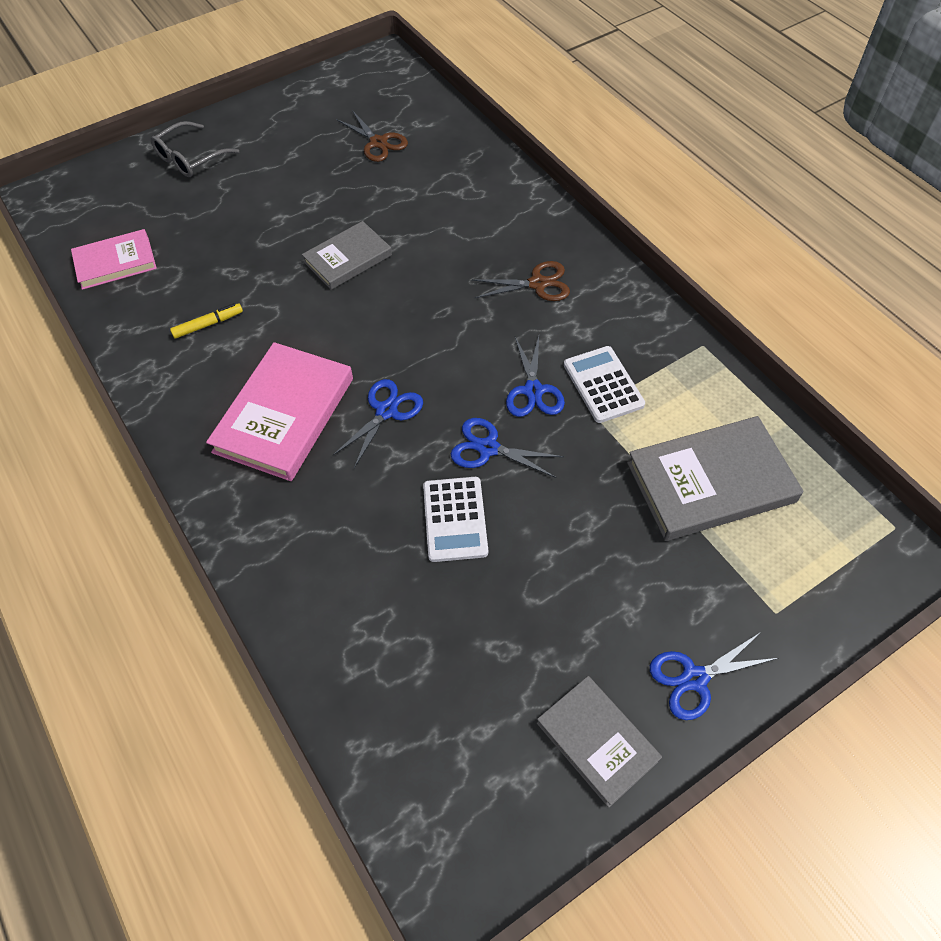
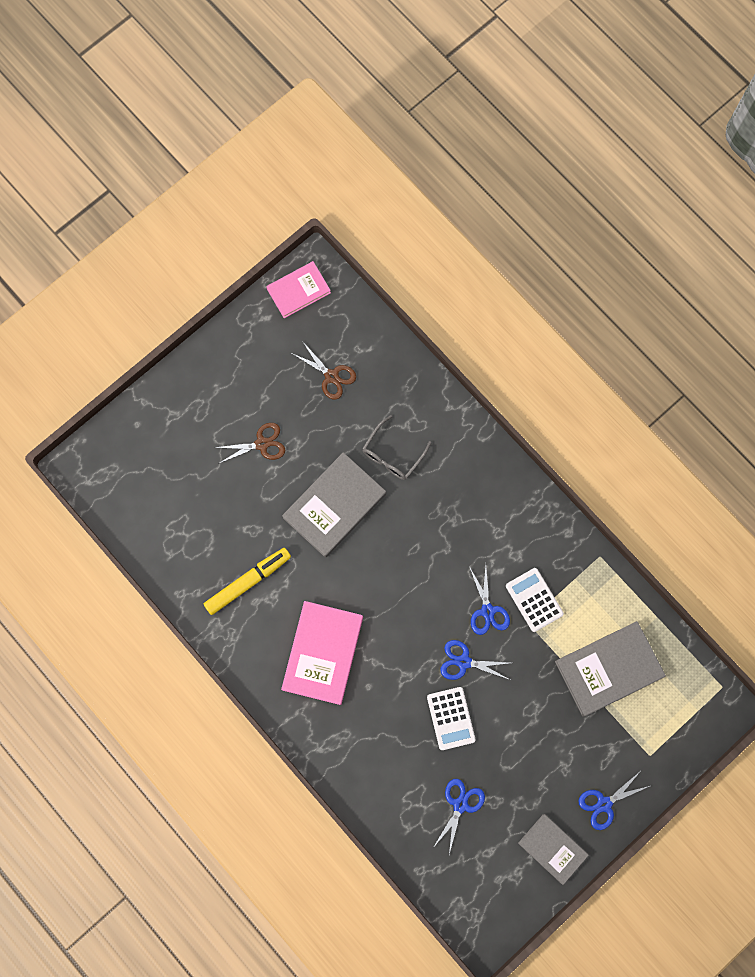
camera: 10 degrees left, 20 degrees up
(115, 262) = (160, 531): pink book -> pink book (298, 291)
(190, 158) = (182, 412): grey glasses -> grey glasses (393, 454)
(208, 324) = (247, 582): yellow marker -> yellow marker, size x1.88
(348, 258) = (334, 506): grey book -> grey book, size x1.59
(386, 411) = (391, 641): blue scissors -> blue scissors (460, 805)
(537, 284) = (479, 513): brown scissors -> brown scissors (262, 444)

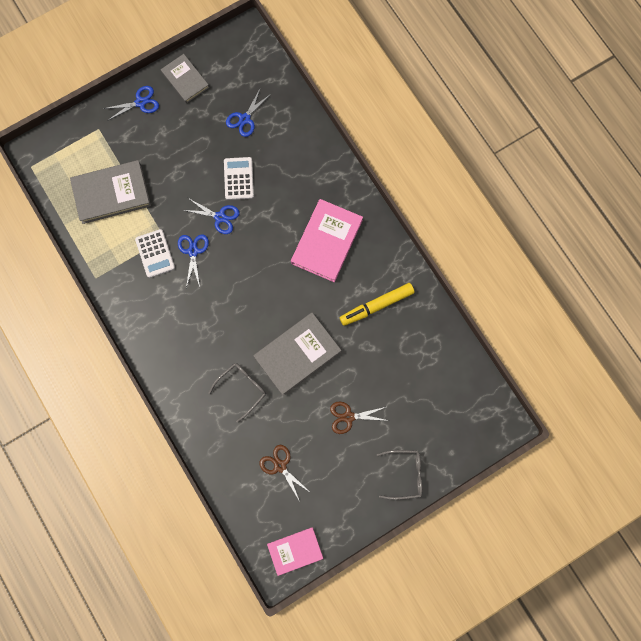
camera: 170 degrees left, 0 degrees up
(188, 391) = (404, 474): none -> grey glasses

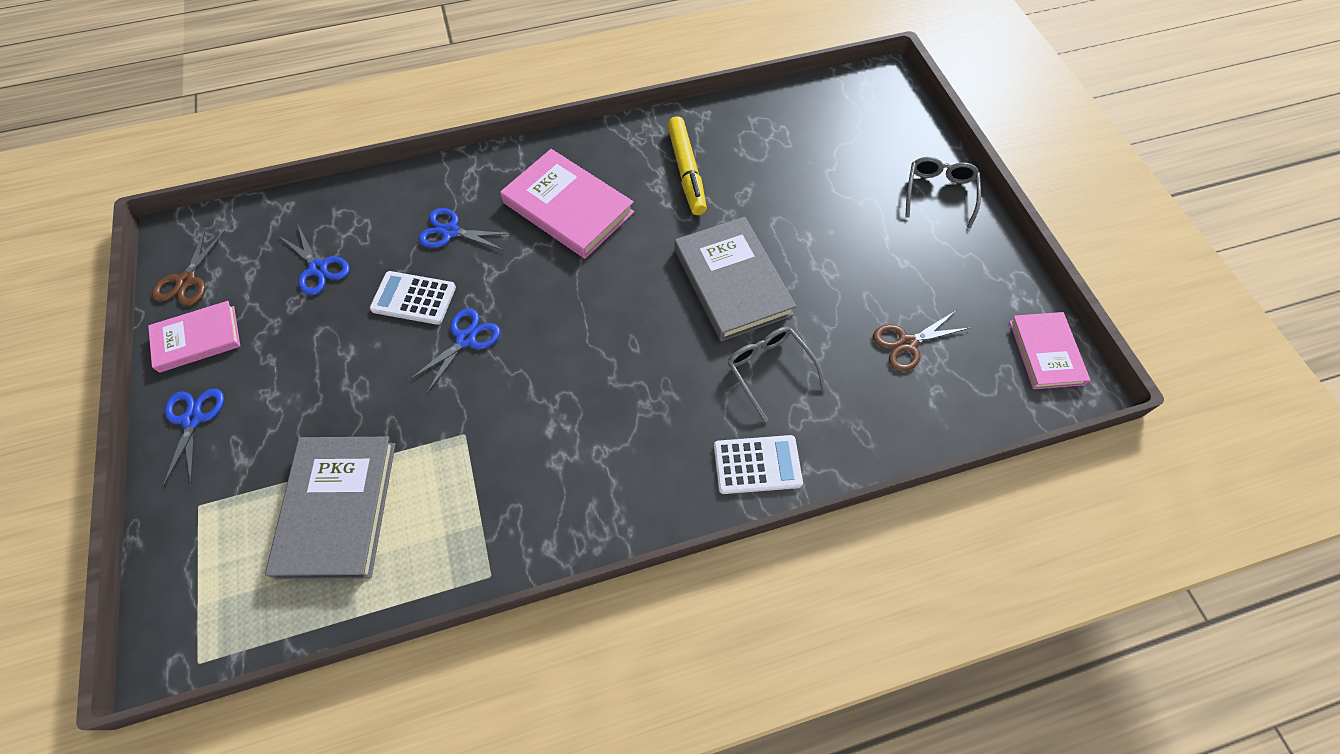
camera: 75 degrees left, 15 degrees down
(155, 253) = (487, 455): white calculator -> white calculator (757, 464)
(185, 80) = (197, 339): grey book -> pink book
(193, 251) = (508, 392): blue scissors -> blue scissors (450, 231)
(348, 417) = (844, 239): brown scissors -> brown scissors (187, 281)

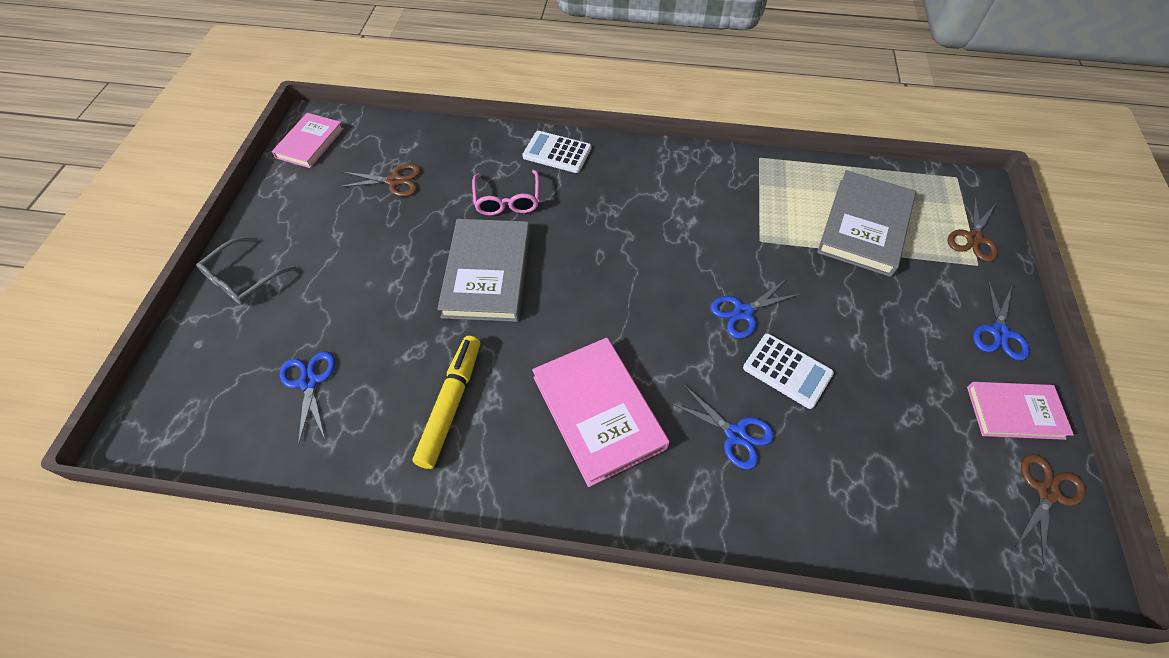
camera: 155 degrees left, 5 degrees down
(195, 547) = (973, 238): none -> brown scissors
(318, 268) = (890, 447): blue scissors -> blue scissors (309, 382)
(770, 371) = (507, 200): grey glasses -> pink glasses

